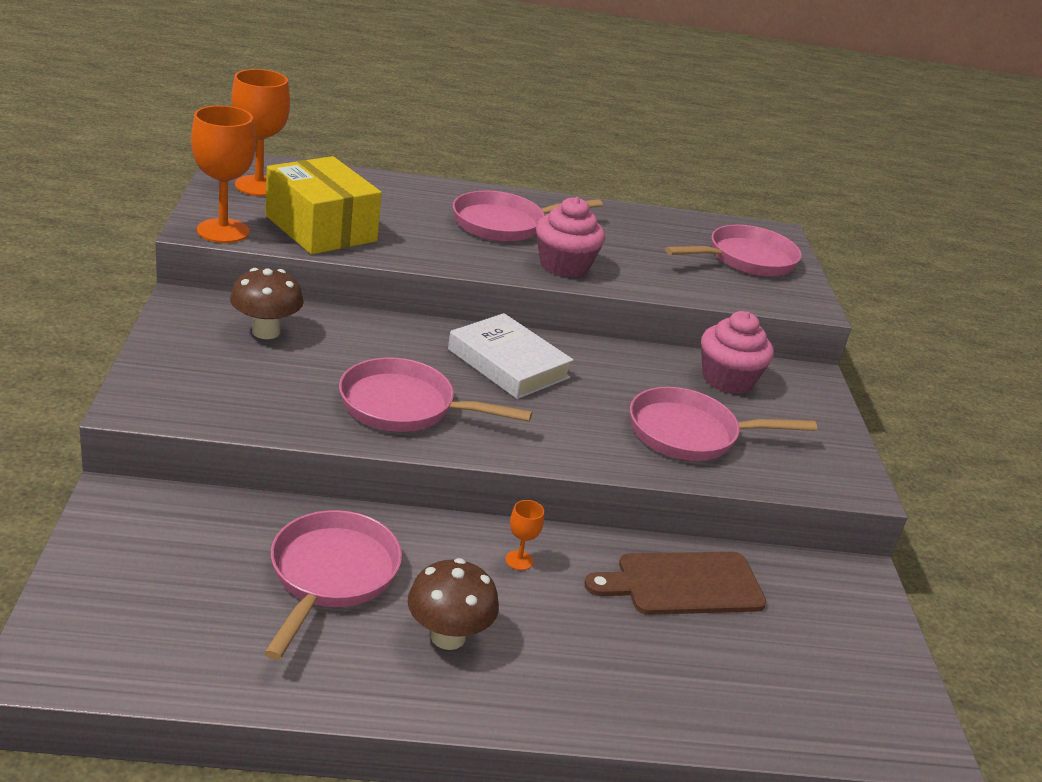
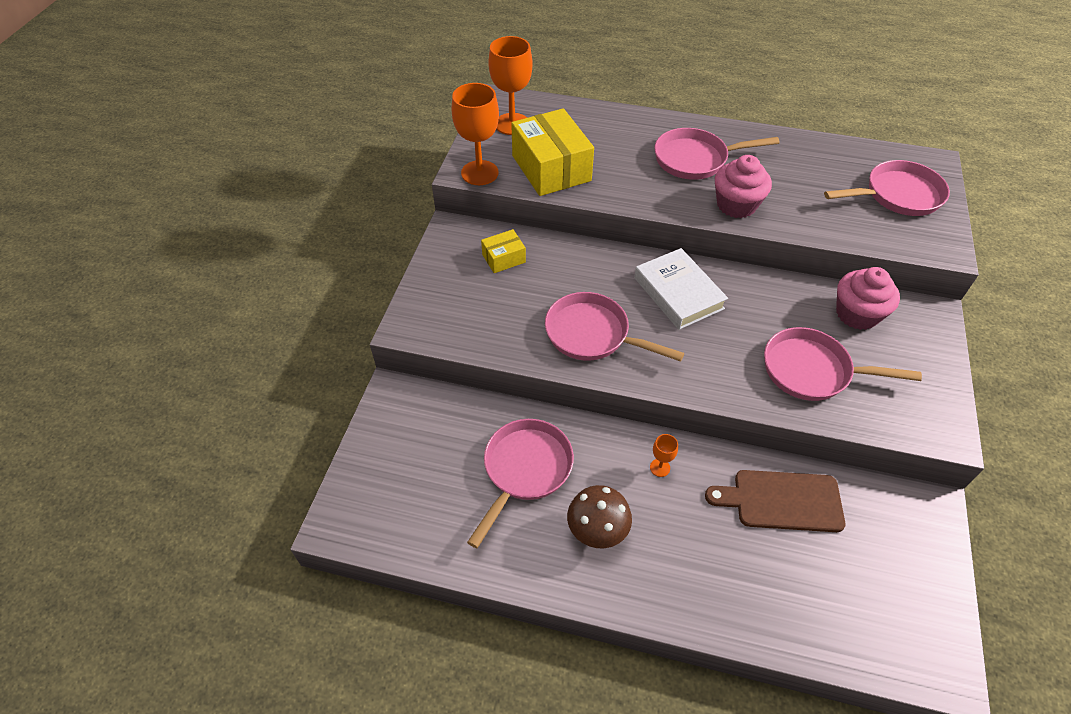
camera: 20 degrees right, 20 degrees up
(266, 331) = (503, 258): brown mushroom -> yellow box

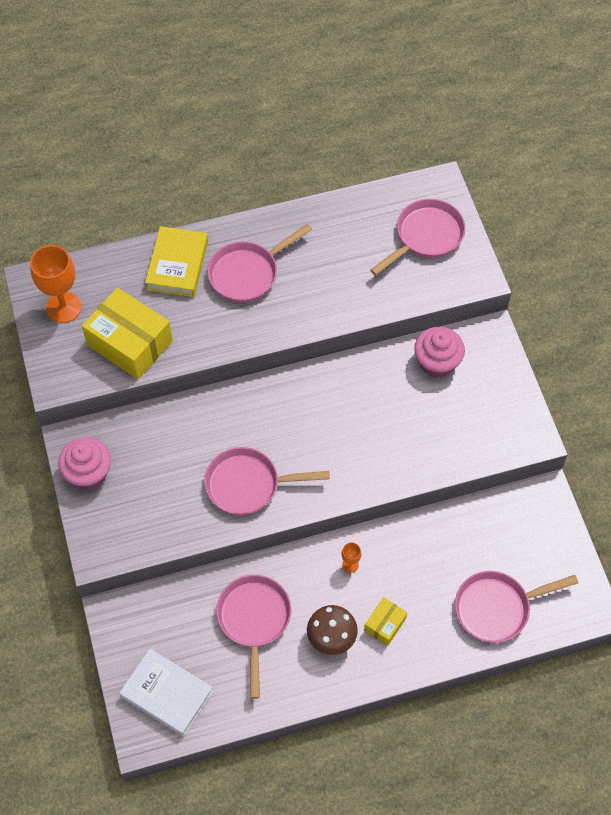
camera: 30 degrees left, 10 degrees up
(479, 173) = (70, 379): orange goblet -> none
(503, 258) = (134, 448): yellow box -> yellow box (385, 624)
(633, 131) = (177, 265): none -> yellow book
(678, 293) = (294, 411): white book -> white book (167, 694)
(736, 205) = (304, 309): pink cupcake -> pink cupcake (88, 473)
(782, 501) = (446, 545): brown cutting board -> none
(812, 371) = (425, 433): pink pan -> pink pan (497, 608)

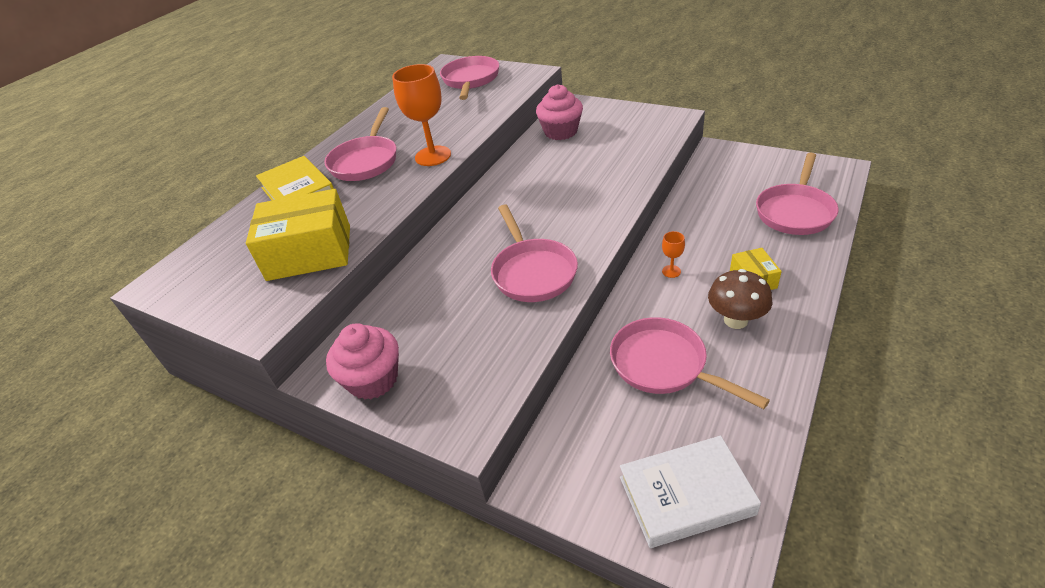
camera: 40 degrees left, 20 degrees down
(64, 307) = (211, 277): orange goblet -> orange goblet (433, 156)
(248, 485) = (532, 272): pink pan -> pink pan turned 60 degrees counterclockwise

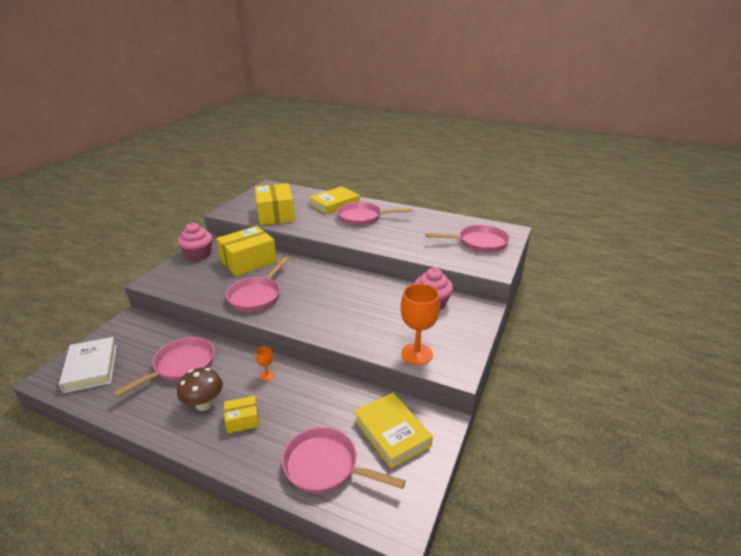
camera: 80 degrees right, 10 degrees down
(421, 301) = (248, 261): none -> yellow box
(433, 156) = (363, 238): orange goblet -> orange goblet (417, 354)
(532, 272) = (257, 296): pink pan -> pink pan turned 45 degrees counterclockwise
(738, 176) = (392, 432): none -> yellow book

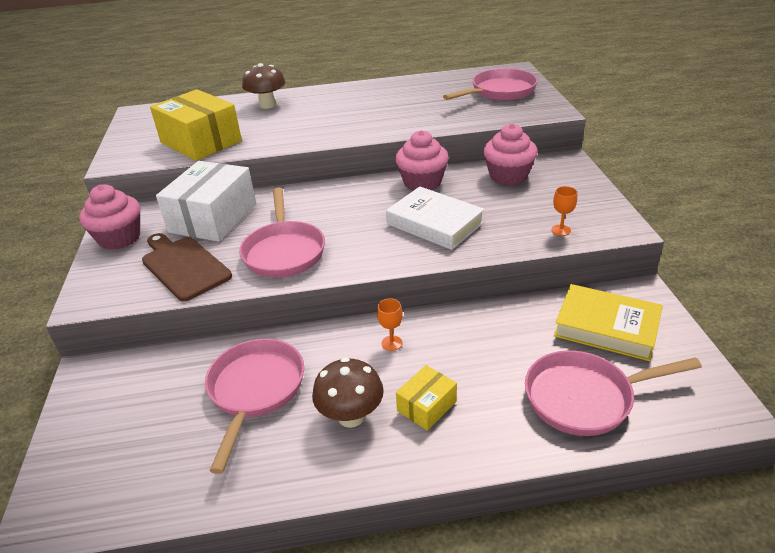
camera: 30 degrees left, 5 degrees up
(91, 368) = (106, 466): white book -> white book (434, 223)
(206, 282) = (183, 266): none -> brown cutting board
(248, 261) = (213, 218): yellow box -> white box
(334, 204) = (267, 105): yellow book -> brown mushroom
(362, 218) = (328, 108): pink pan -> none
(375, 286) = (422, 182): none -> pink cupcake
(417, 354) = (561, 230): orange goblet -> orange goblet, size x0.45

